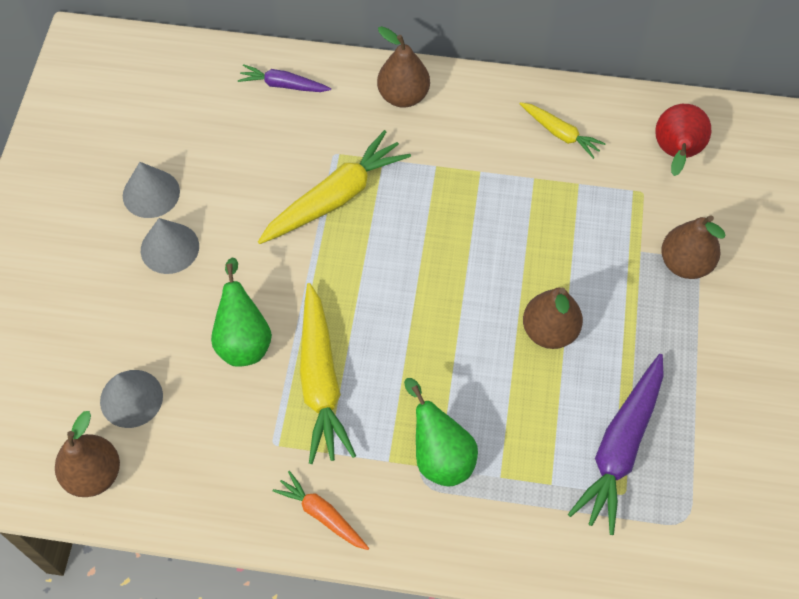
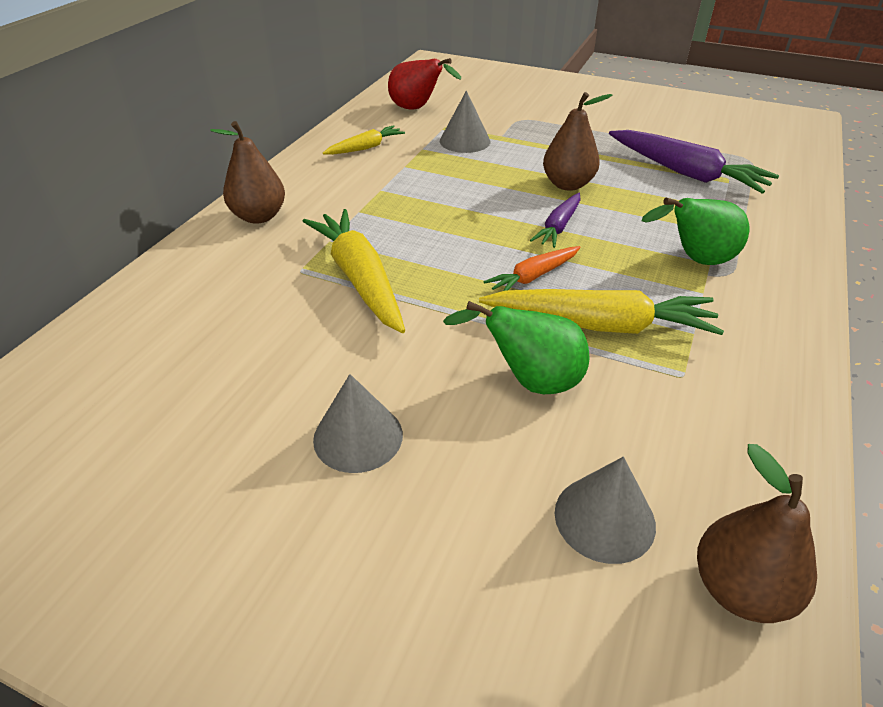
camera: 75 degrees left, 20 degrees down
(151, 193) = (251, 445): grey cone -> grey cone (465, 141)
(283, 85) = (171, 293): purple carrot -> purple carrot (558, 227)
(322, 514) = (774, 349): orange carrot -> orange carrot (533, 276)
(685, 263) = (520, 122): brown pear -> none

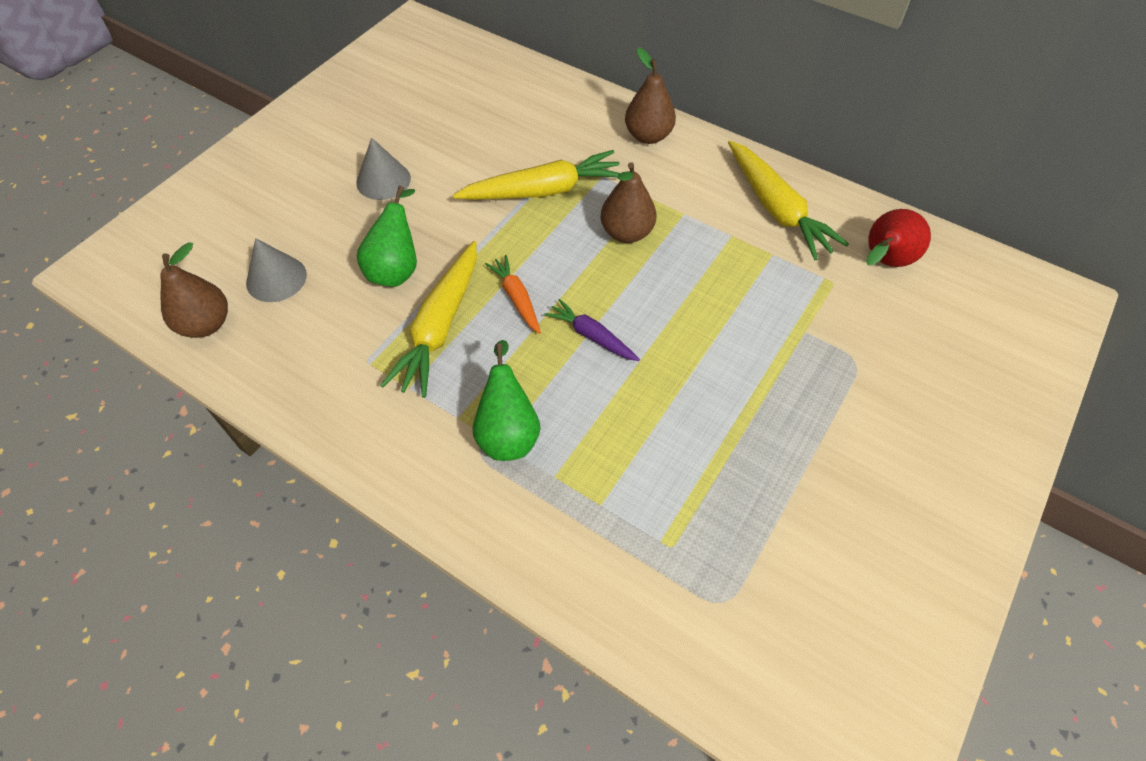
camera: 100 degrees right, 15 degrees up
(365, 148) = (776, 209): yellow carrot -> yellow carrot, size x1.80
(465, 141) = (791, 294): grey cone -> none
(568, 184) = (676, 366): brown pear -> brown pear (626, 233)
(685, 173) = (691, 500): purple carrot -> none

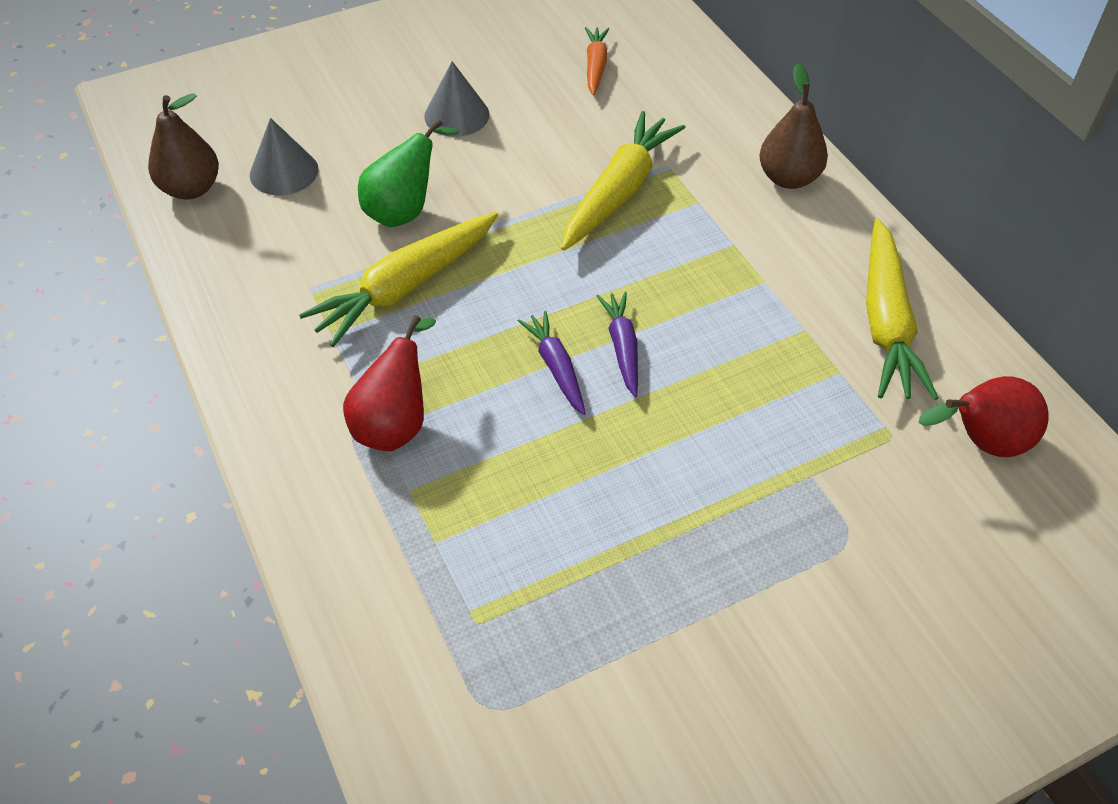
camera: 30 degrees right, 5 degrees down
(508, 432) = (395, 423): green pear -> red pear
(516, 298) = (505, 292): orange carrot -> orange carrot (595, 66)
(543, 190) = (619, 191): yellow carrot -> yellow carrot turned 75 degrees counterclockwise
(626, 233) = (679, 275): brown pear -> none
(626, 301) = (622, 347): none -> purple carrot

